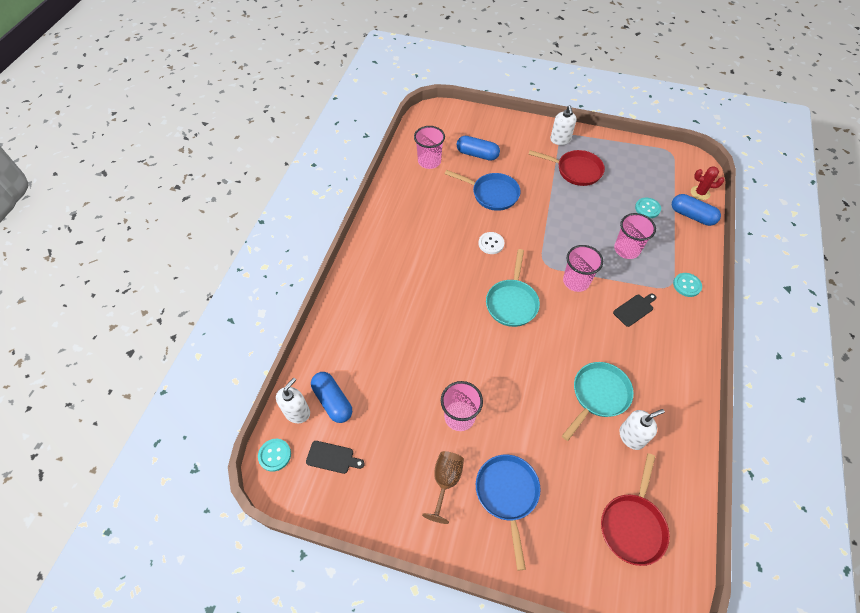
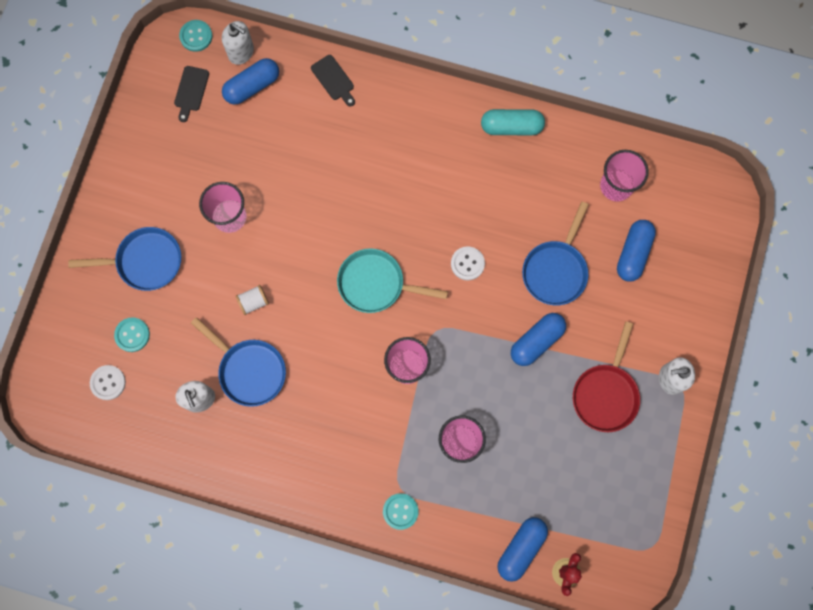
camera: 90 degrees right, 20 degrees up
(383, 216) = (511, 127): none -> turquoise capsule
(445, 481) = (161, 201): brown goblet -> none
(537, 394) = (253, 302): none -> white spool
(545, 205) = (536, 341): none -> blue capsule
(598, 395) = (249, 370): turquoise pan -> blue pan
(632, 525) = (108, 382): red pan -> white button
(634, 309) = (364, 434): black cutting board -> black cutting board (334, 79)
(647, 208) = (533, 486): turquoise button -> turquoise button (132, 335)

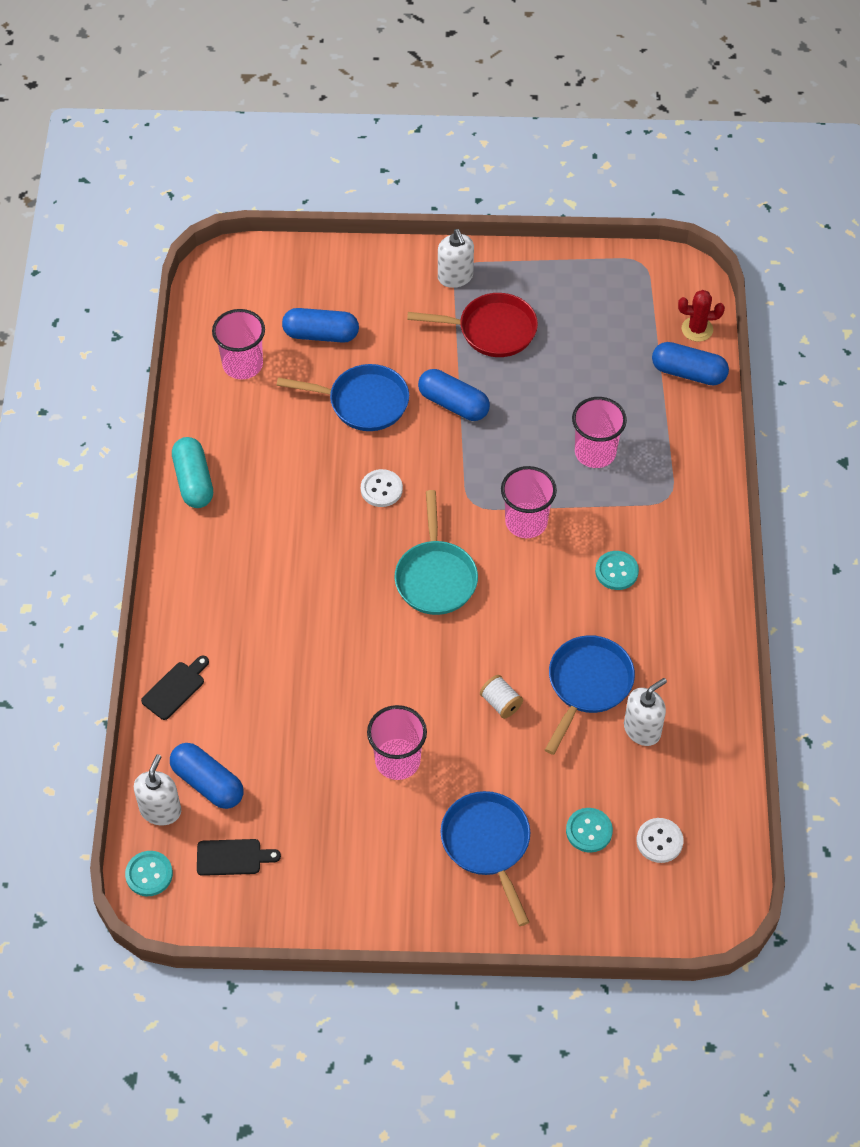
camera: 105 degrees left, 20 degrees down
(400, 511) = (693, 491): turquoise button -> turquoise button (616, 571)

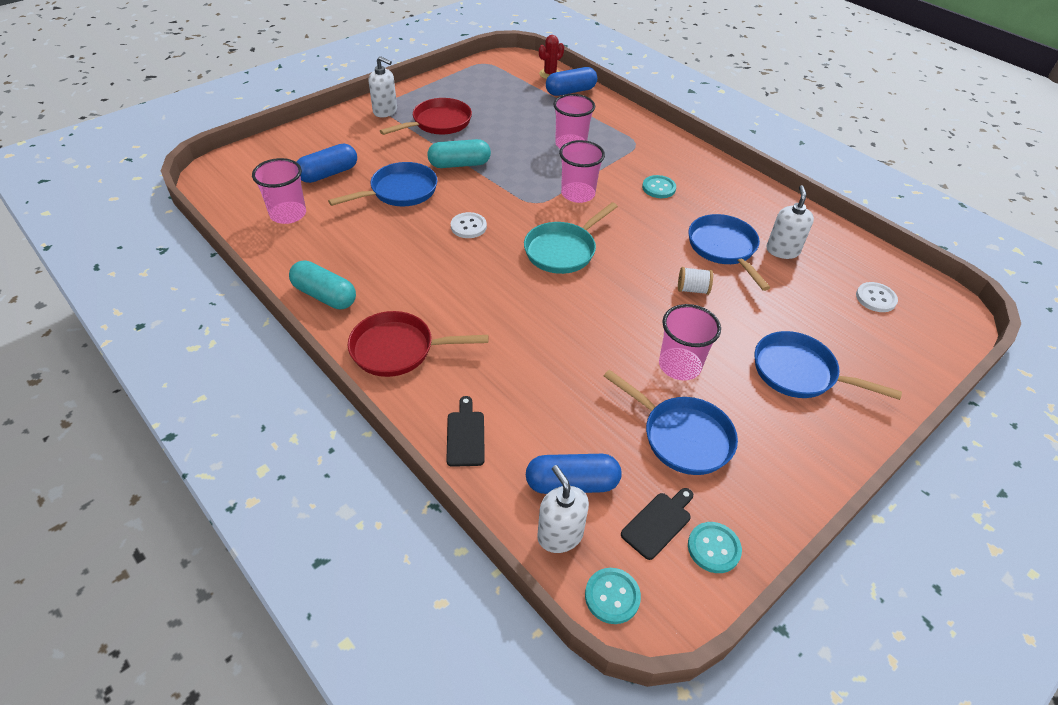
camera: 45 degrees left, 10 degrees down
(200, 577) = (398, 349): none -> red pan
(325, 815) = (682, 437): none -> blue pan
(435, 577) = (563, 250): turquoise pan -> turquoise pan turned 90 degrees clockwise
(453, 404) = (459, 164): blue capsule -> turquoise capsule
(589, 831) = (836, 321): turquoise button -> turquoise button (713, 548)

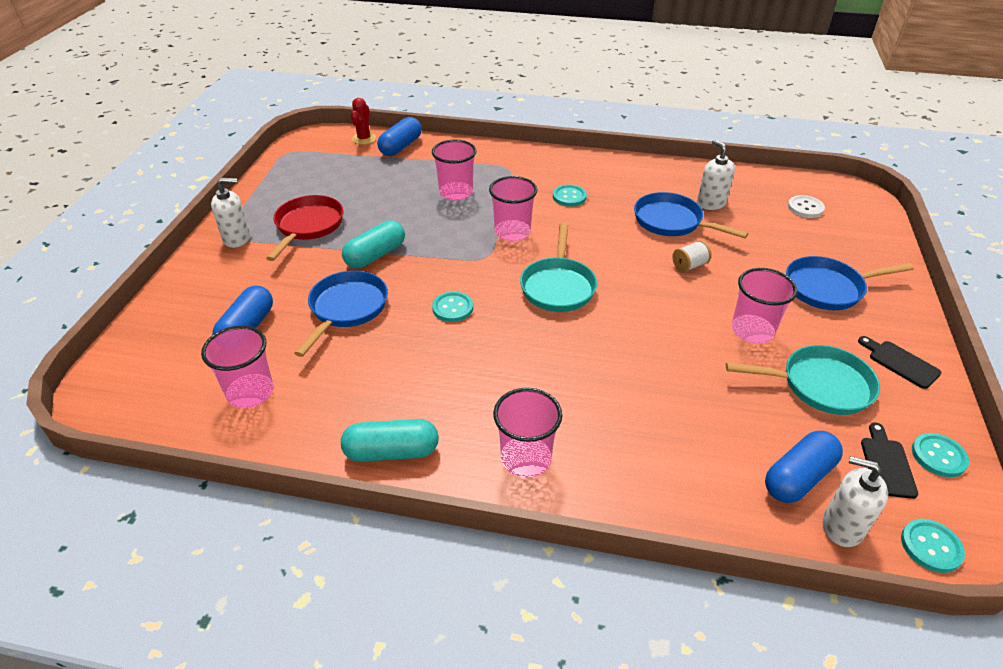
camera: 35 degrees left, 5 degrees down
(398, 349) = (526, 458): red pan -> pink cup
(465, 435) = (675, 496): black cutting board -> black cutting board (900, 363)
(468, 226) = (452, 308): white button -> turquoise button
(682, 437) = (820, 385): blue pan -> turquoise pan

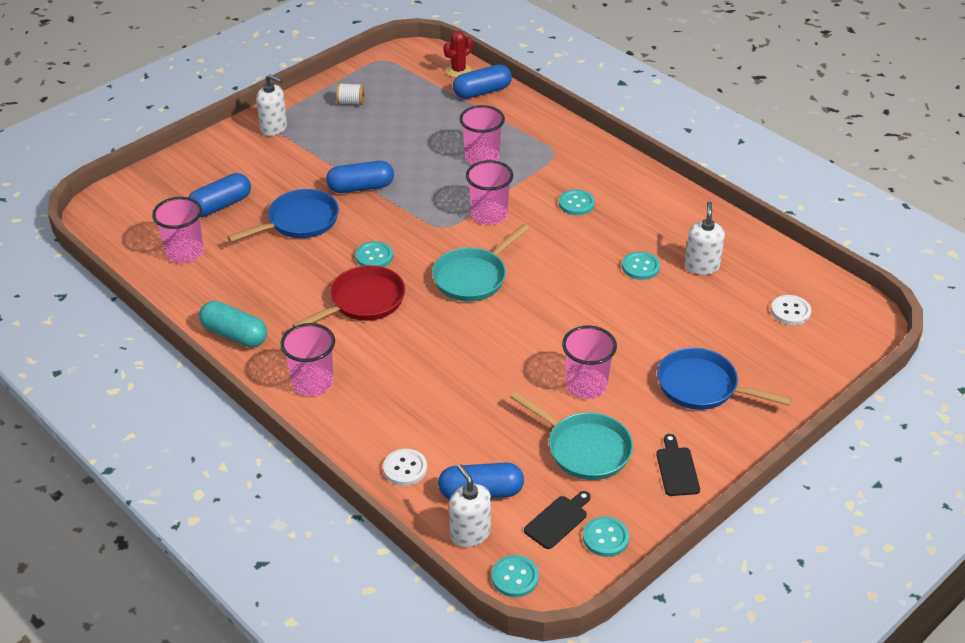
camera: 35 degrees right, 0 degrees up
(308, 226) = (334, 139): red pan -> red pan (363, 302)
(375, 255) = (361, 187): turquoise capsule -> blue capsule
(672, 222) = (640, 267): blue pan -> turquoise button
(689, 265) = (604, 311): white spool -> white spool (351, 102)
(709, 496) = (405, 468): none -> white button

